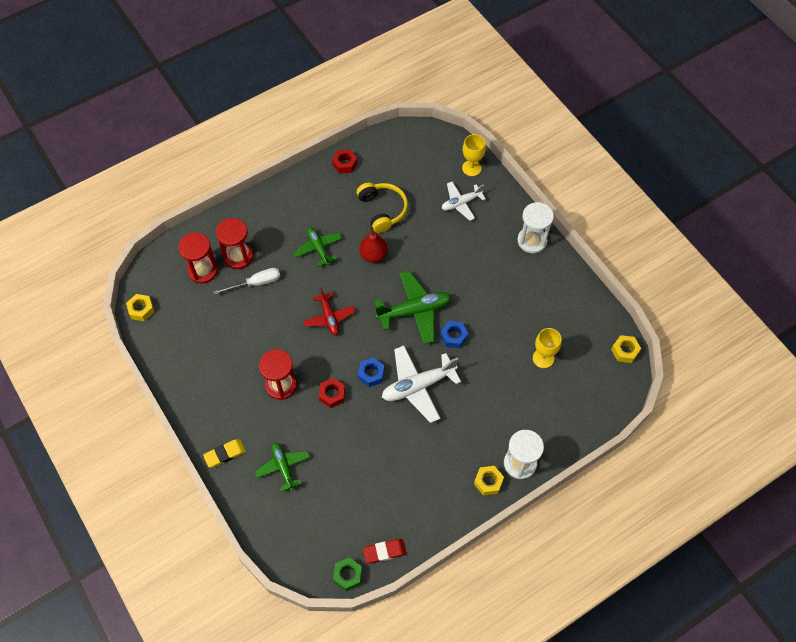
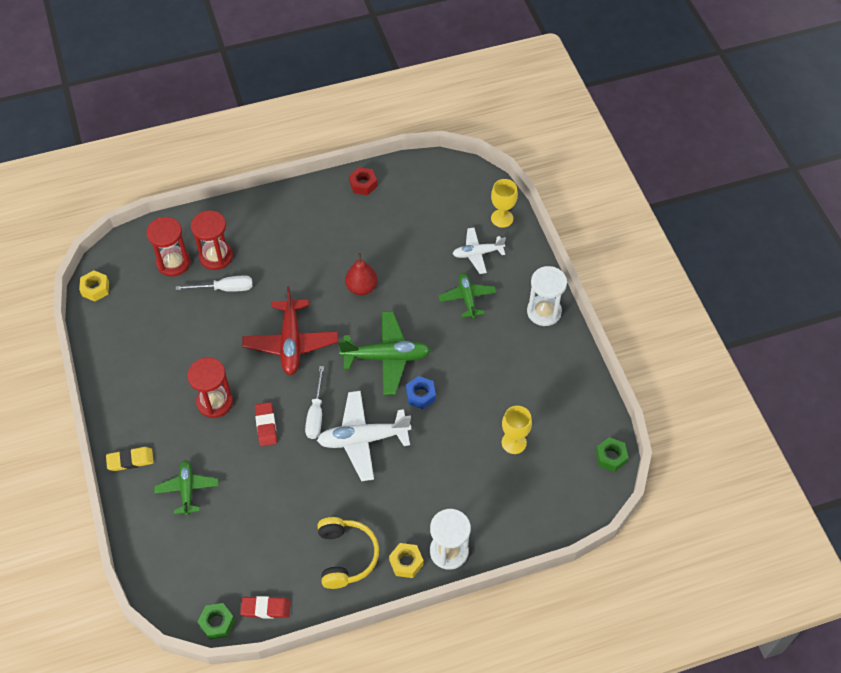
camera: 15 degrees right, 5 degrees down
(318, 248) = (304, 267): green plane -> green plane (467, 298)
(329, 317) = (291, 343): red plane -> red plane, size x1.60
(332, 395) = (266, 425): red nut -> red eraser
(371, 374) = (316, 414): blue nut -> white screwdriver
(382, 210) = (388, 242): yellow headphones -> yellow headphones (346, 556)
(624, 351) = (610, 457): yellow nut -> green nut

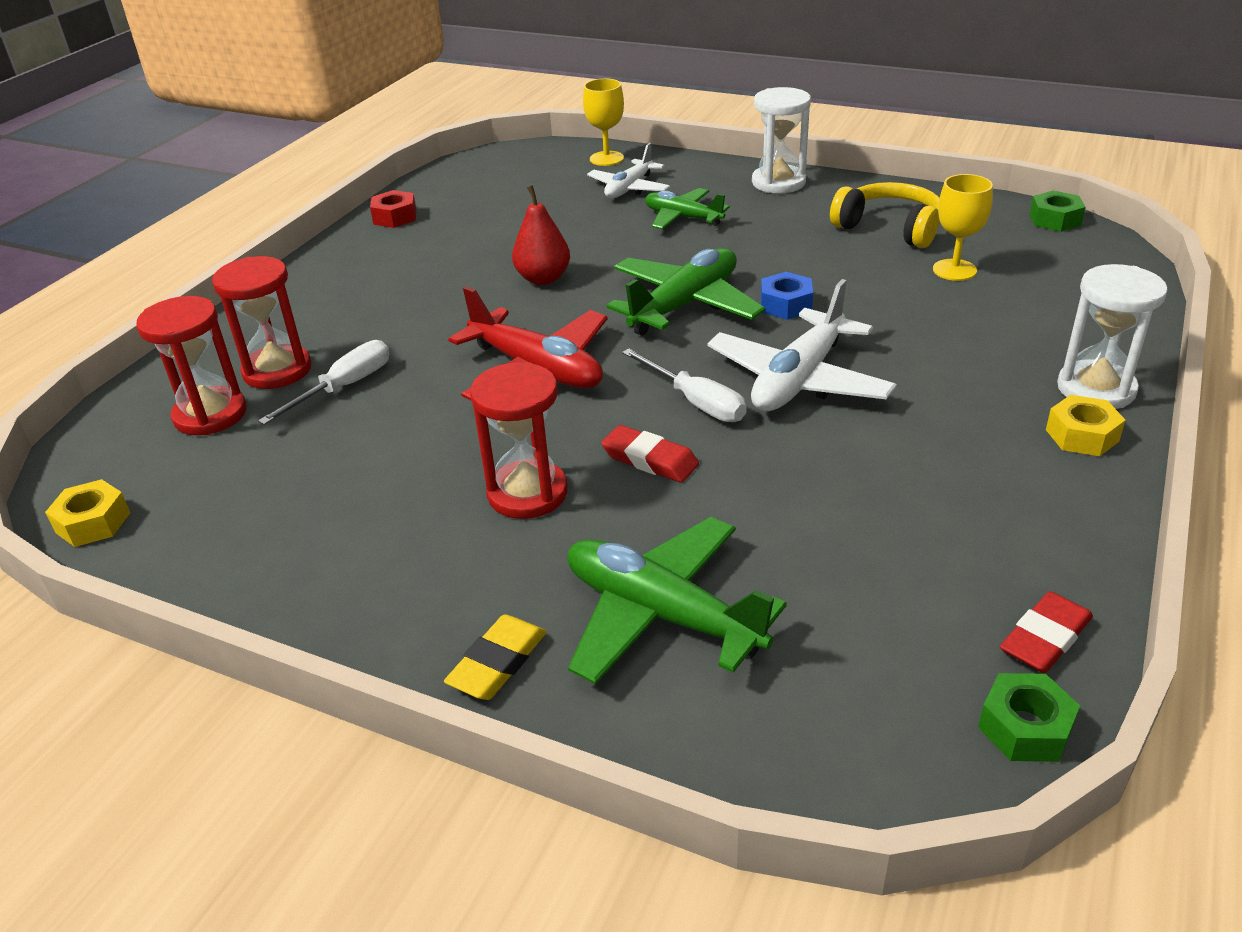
camera: 45 degrees left, 20 degrees down
(187, 490) = (662, 615): green plane -> green plane, size x1.60
(346, 556) = (1011, 489): yellow headphones -> yellow headphones (890, 228)

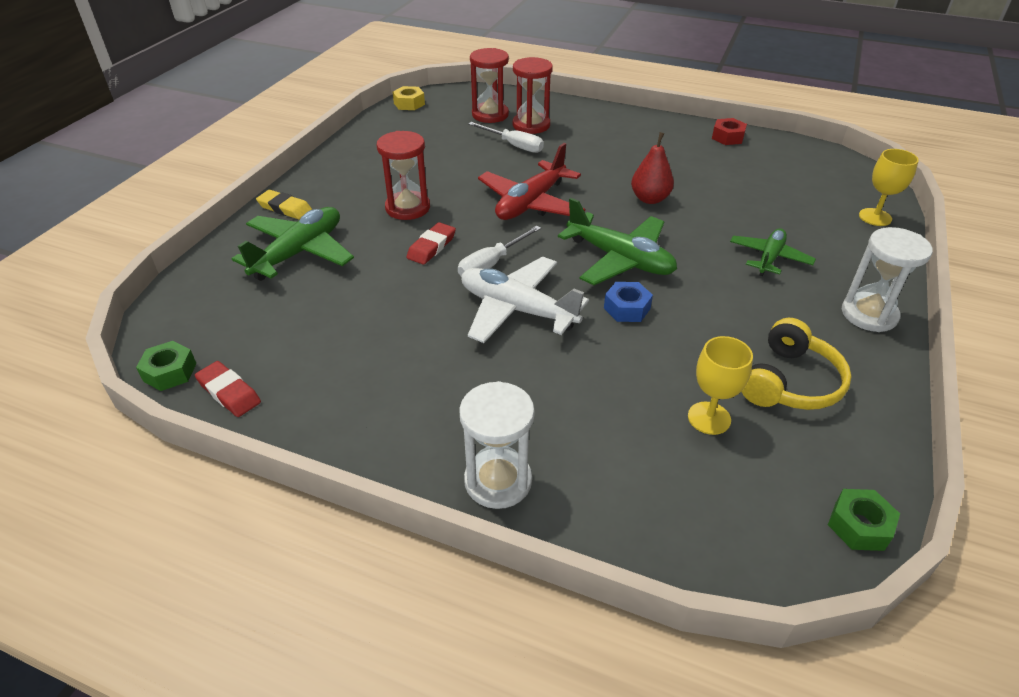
camera: 85 degrees right, 5 degrees up
(629, 188) = (817, 230): white plane -> none
(1081, 435) = (430, 455): yellow nut -> none

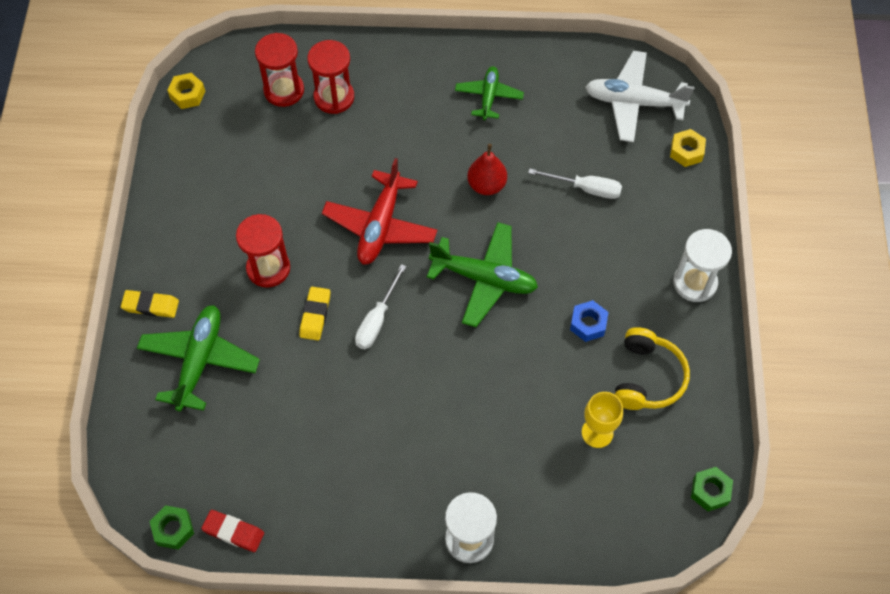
camera: 20 degrees left, 20 degrees up
(431, 247) = (315, 315): red eraser -> yellow eraser
(514, 145) = (329, 138): white screwdriver -> white screwdriver (585, 188)
(517, 309) = (420, 368): white plane -> white plane (633, 102)
(627, 308) = (507, 337): blue nut -> blue nut (588, 324)
(727, 137) = (535, 61): red nut -> none
(769, 258) = (607, 237): green plane -> green plane (488, 97)
(875, 217) = (686, 151): yellow goblet -> yellow nut

